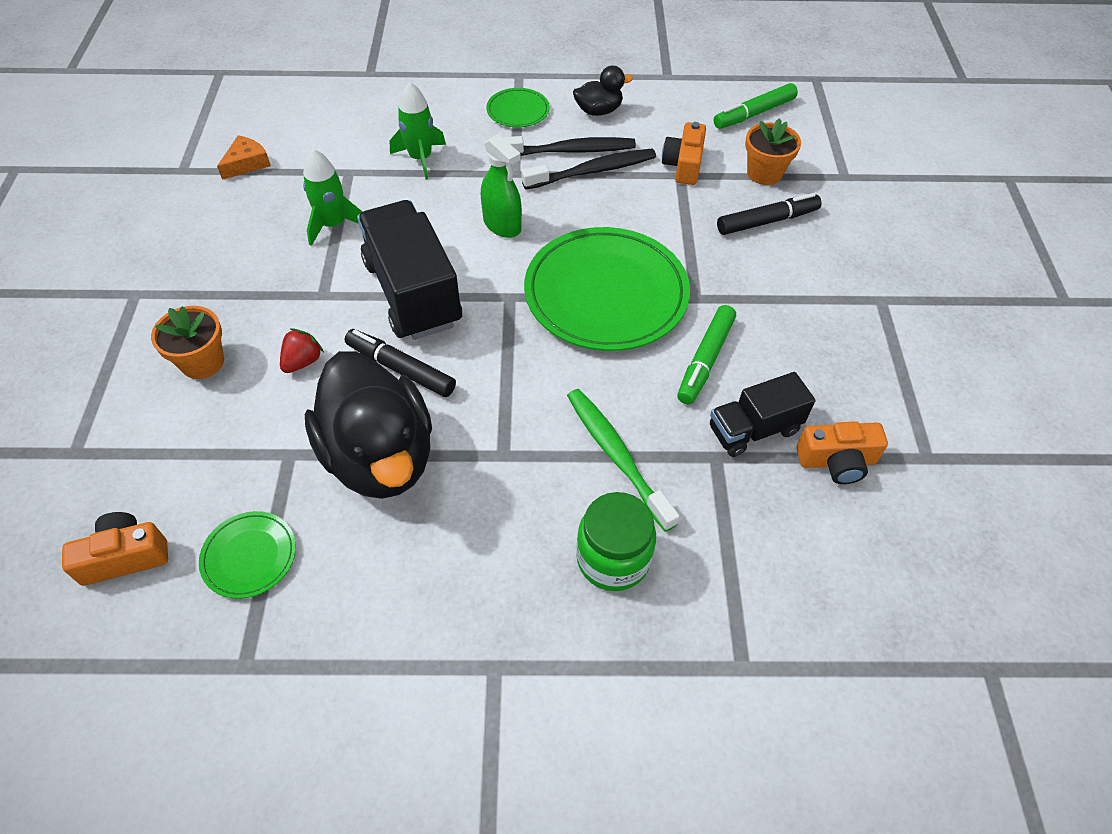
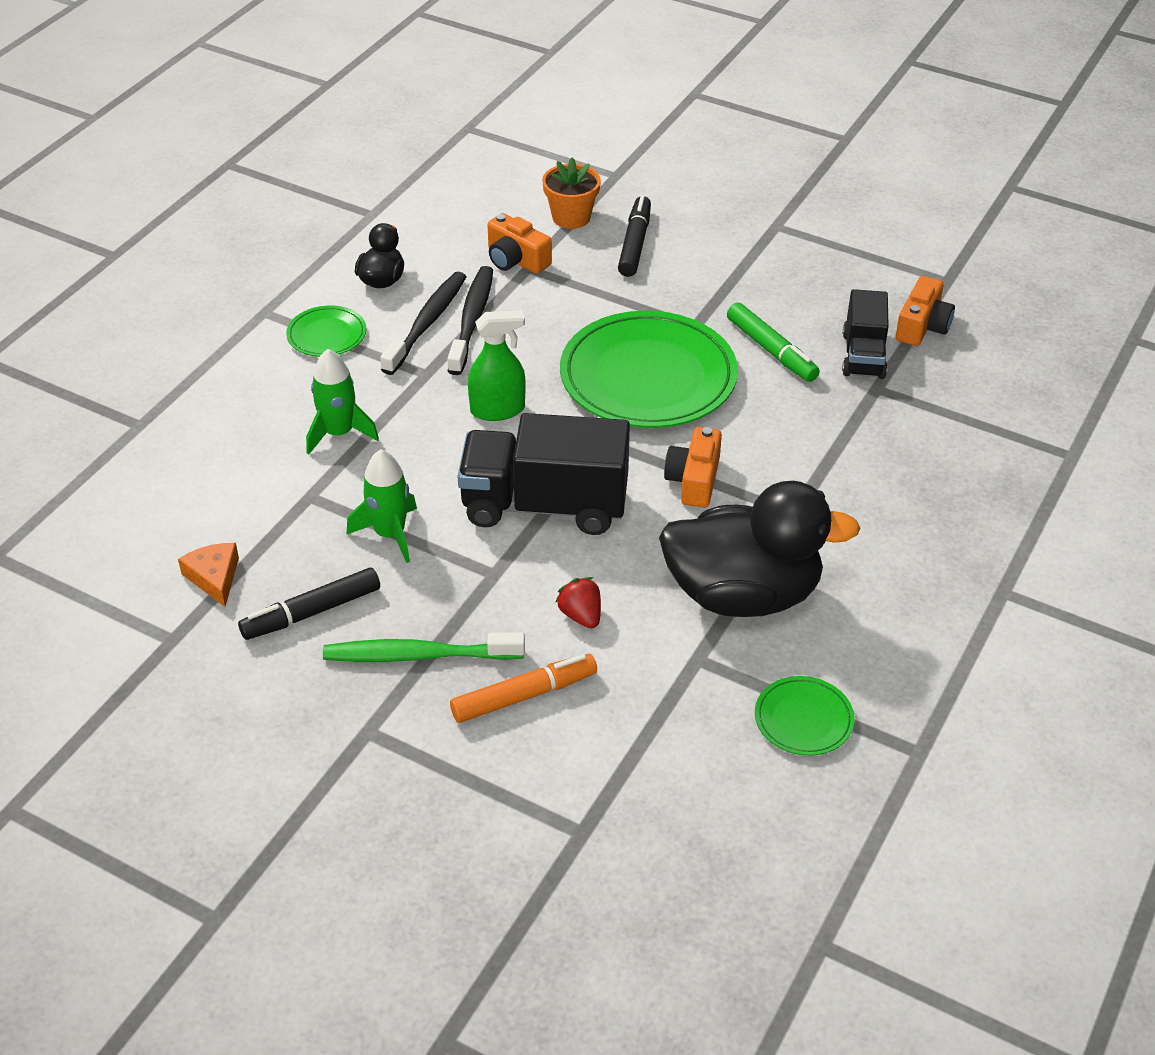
camera: 60 degrees left, 10 degrees down
(125, 557) = (749, 814): orange camera -> orange camera (694, 480)
(202, 362) = (523, 696): orange flower pot -> orange marker
(401, 369) = (643, 546): black marker -> black marker (312, 612)
(613, 559) = (941, 486): green jar -> none
(616, 456) = (840, 444): green toothbrush -> green toothbrush (419, 655)
(754, 113) = (483, 186): green marker -> none

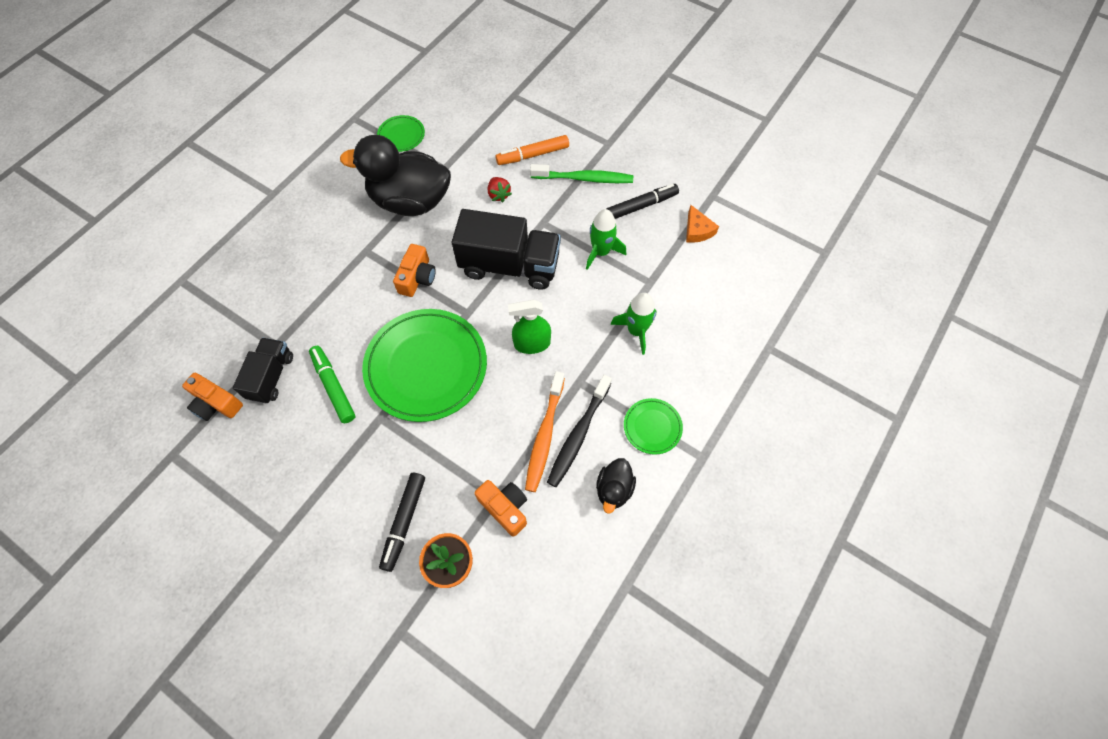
camera: 175 degrees left, 20 degrees up
(472, 320) = (545, 436): black toothbrush -> orange toothbrush
(922, 326) = (216, 403): orange camera -> orange camera turned 90 degrees counterclockwise

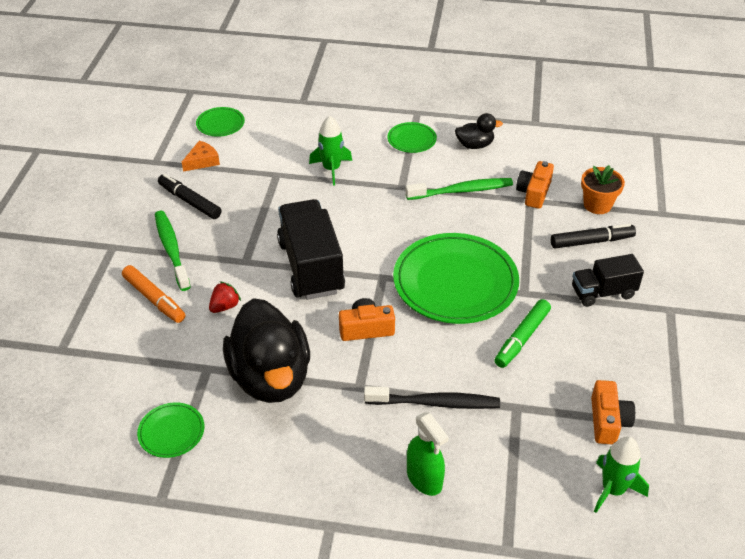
camera: 115 degrees left, 20 degrees down
(271, 376) = (549, 391): black truck -> black truck (603, 292)
(532, 344) = (385, 224): green spray bottle -> green spray bottle (424, 479)
(545, 436) = (461, 191): orange toothbrush -> green toothbrush
(578, 435) = (447, 174): black toothbrush -> black toothbrush (435, 403)
(601, 252) = (260, 212): green rocket -> green rocket (613, 490)
(753, 261) = (220, 124): none -> green plate

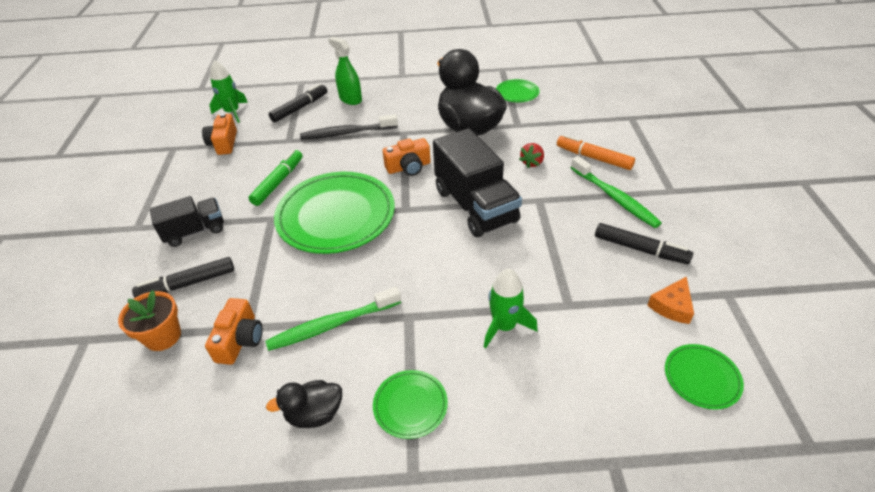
camera: 170 degrees right, 0 degrees up
(505, 475) = (300, 108): none -> black marker

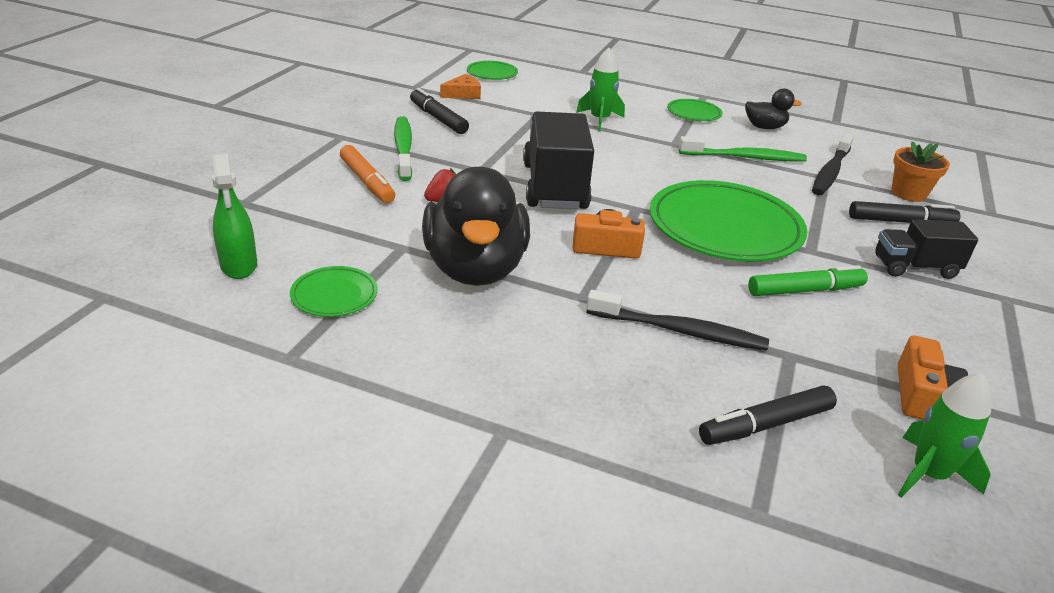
camera: 160 degrees left, 10 degrees down
(240, 340) = (830, 172): orange camera -> black toothbrush
(278, 182) = (804, 290): green marker -> green marker turned 150 degrees counterclockwise
(350, 99) = (649, 406): green spray bottle -> green spray bottle (239, 265)

